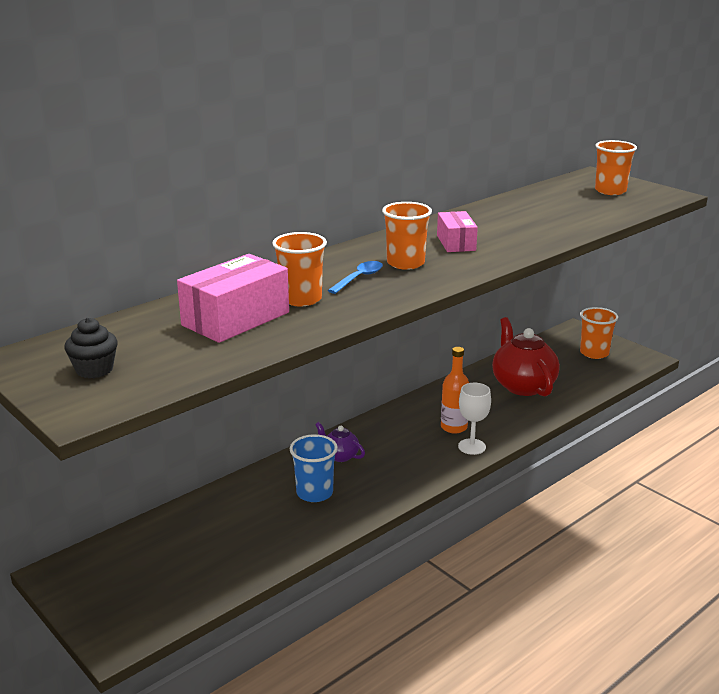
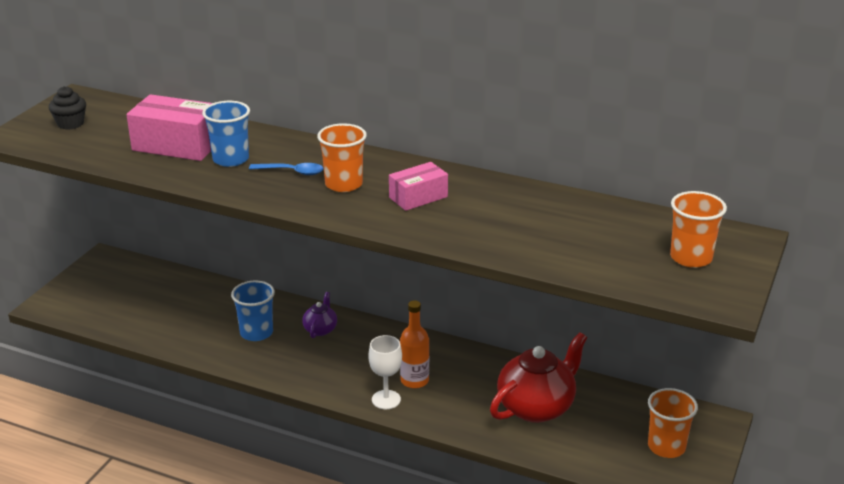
camera: 65 degrees right, 5 degrees up
(301, 299) = (231, 159): orange cup -> blue cup

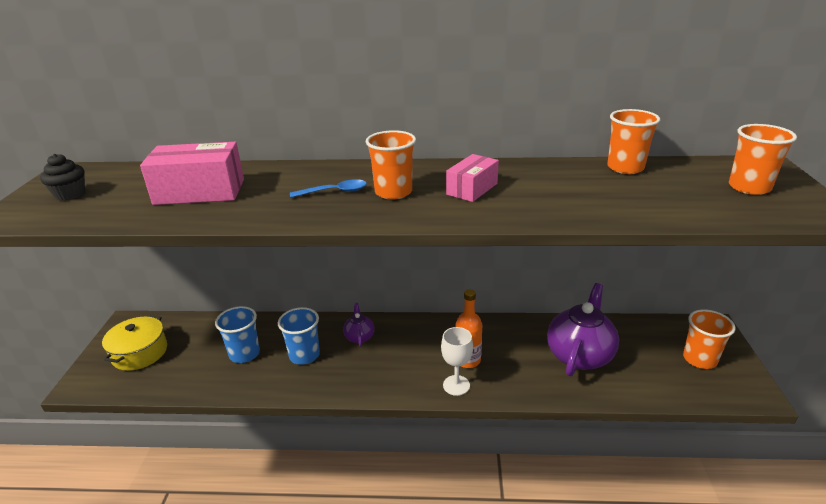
camera: 20 degrees left, 0 degrees up
(106, 290) = (140, 353): none -> yellow pot
(231, 159) = (264, 193): blue cup -> blue cup (244, 354)
(536, 407) = (579, 355): red teapot -> purple teapot
(594, 208) = (625, 168): none -> orange cup

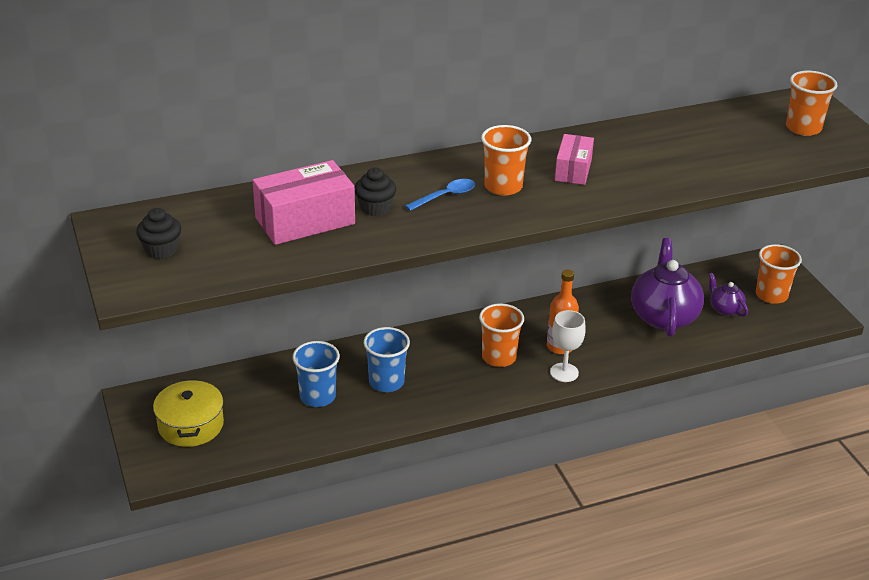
camera: 25 degrees left, 5 degrees up
(266, 191) = (375, 208): none -> black cupcake
(359, 337) = (431, 349): purple teapot -> purple teapot (725, 309)
(625, 168) = (693, 121): orange cup -> orange cup (499, 357)

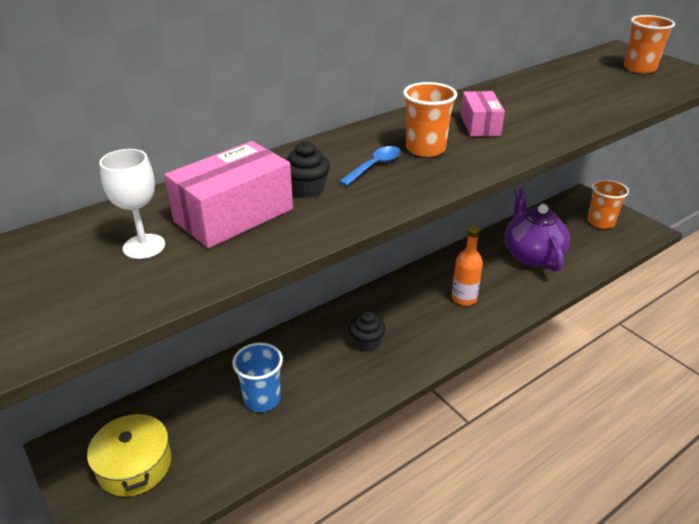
camera: 15 degrees left, 0 degrees up
(161, 250) = (62, 281): black cupcake -> black cupcake (366, 342)
(386, 382) = (324, 367): blue cup -> none
(499, 357) = (416, 320): orange cup -> none
(564, 372) = (480, 322): white goblet -> white goblet (144, 246)
(725, 309) = (574, 239): purple teapot -> none

